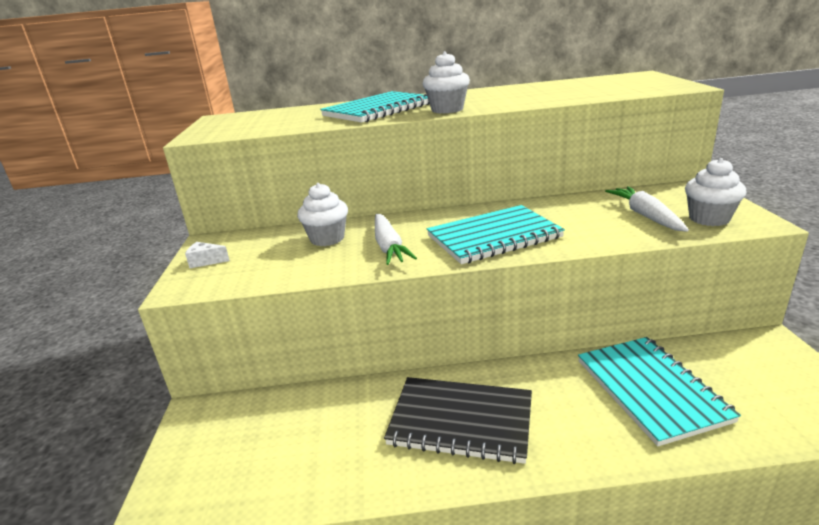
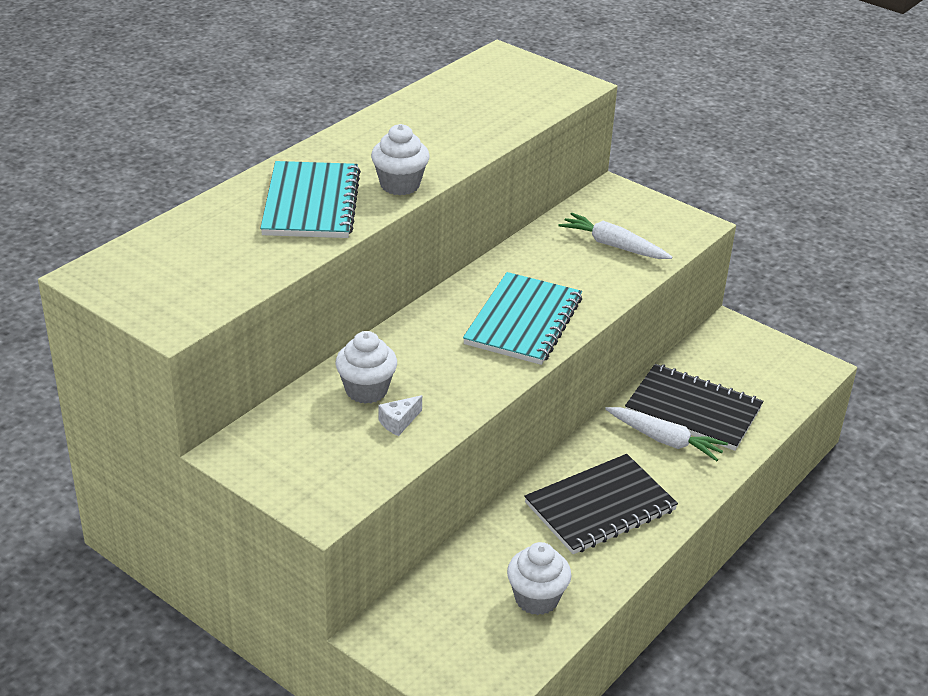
camera: 50 degrees left, 10 degrees up
(206, 261) = (285, 475): white cheese -> white cheese (399, 422)
(389, 247) = (446, 373): white carrot -> white carrot (665, 440)
(651, 390) = (693, 410): turquoise notebook -> black notebook
(709, 218) = (662, 232): white cupcake -> white cupcake (536, 599)

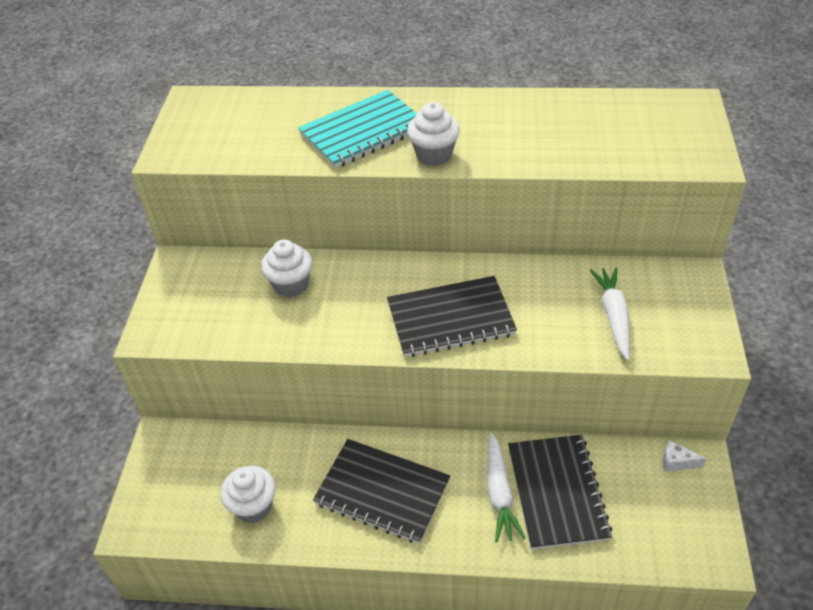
camera: 60 degrees right, 10 degrees up
(399, 422) = (269, 319): white cheese -> white cheese (676, 462)
(523, 321) = (450, 319): turquoise notebook -> black notebook

